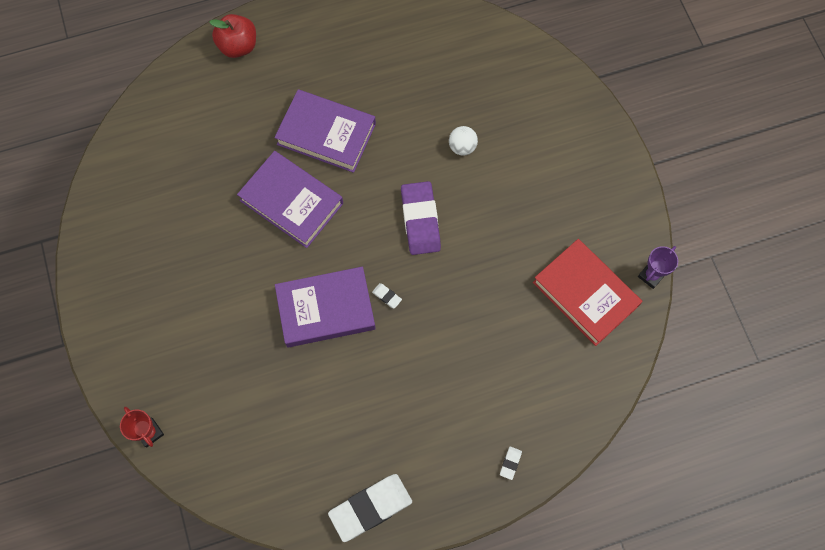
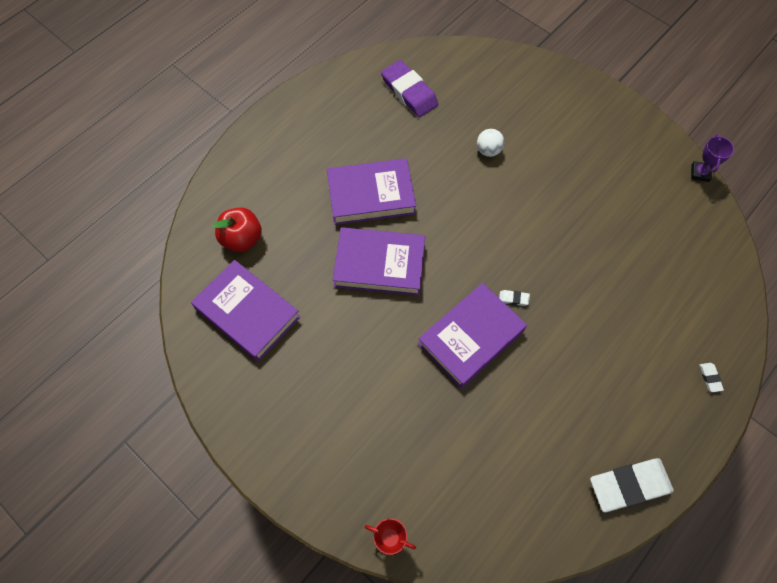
camera: 30 degrees left, 5 degrees down
(155, 184) = (247, 313): none -> purple book
(238, 46) = (246, 162): red apple -> red apple (242, 239)
(370, 508) = (629, 485): white eraser -> white eraser turned 45 degrees clockwise
(420, 220) = (496, 223): purple eraser -> purple eraser (409, 92)
(585, 294) = (664, 212): red book -> none

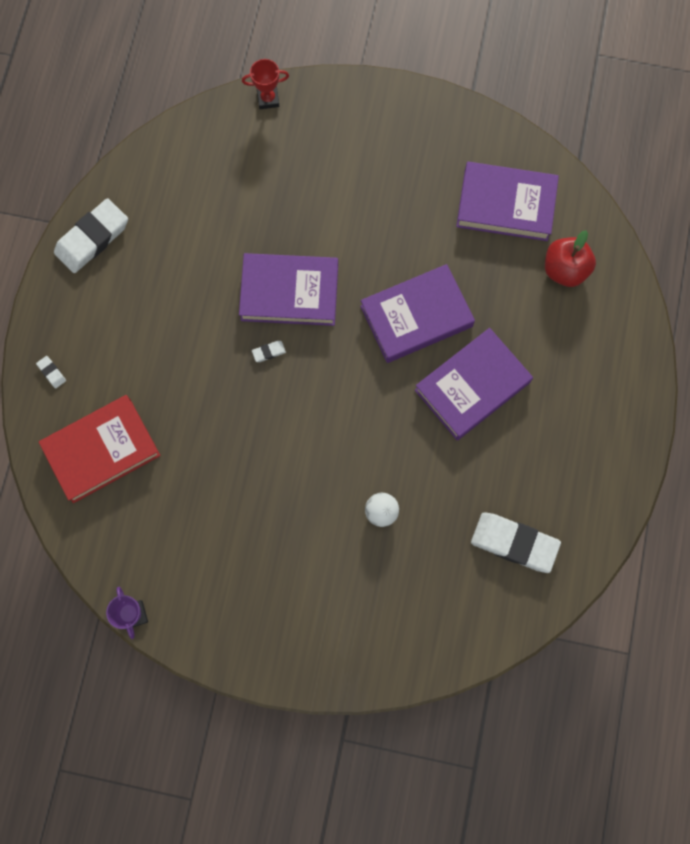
camera: 150 degrees right, 10 degrees up
(409, 92) = (514, 543): purple eraser -> white eraser
(471, 337) = (289, 292): purple book -> purple book turned 75 degrees clockwise
(686, 293) = (102, 450): none -> red book

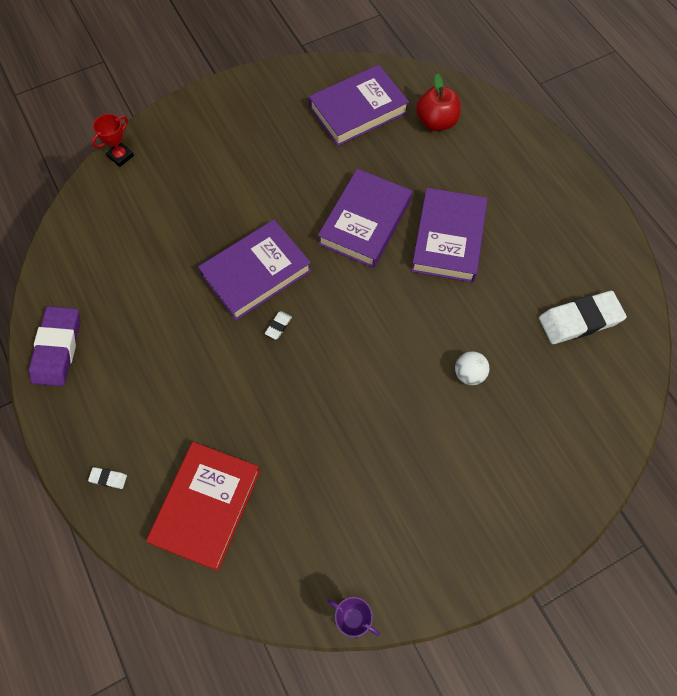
camera: 40 degrees left, 10 degrees down
(92, 238) = (57, 348): white eraser -> purple eraser

